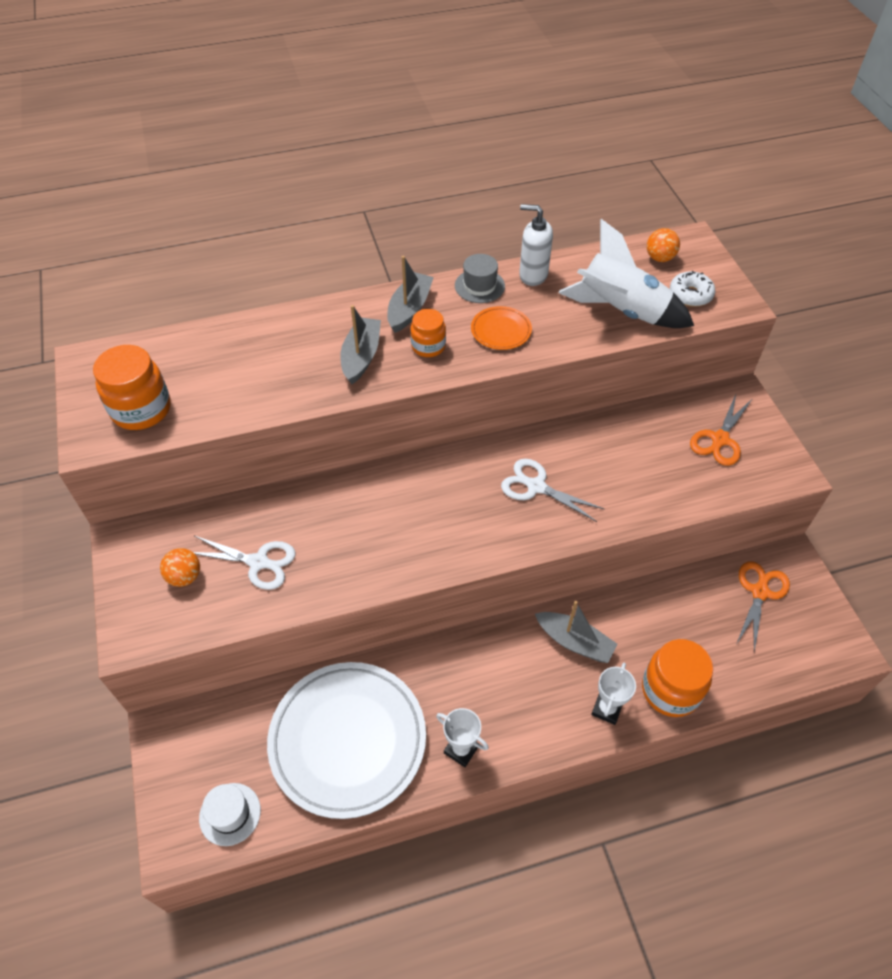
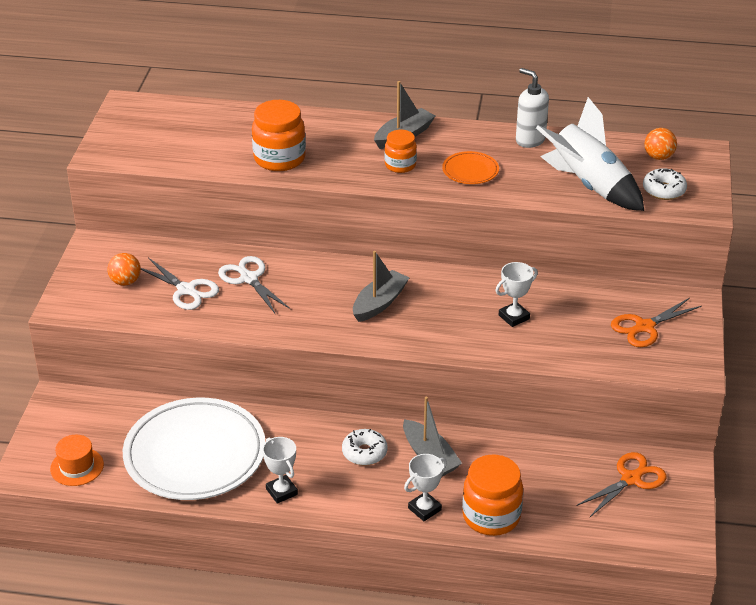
camera: 25 degrees right, 15 degrees down
(141, 409) = (148, 145): orange jar -> orange jar (279, 159)
(230, 814) = (77, 467): white hat -> orange hat
(361, 357) = (340, 157): grey boat -> grey boat (379, 303)
(479, 286) = (476, 135): grey hat -> none
(512, 664) = (364, 453): none -> white donut
(536, 487) = (448, 310): white scissors -> white scissors (249, 279)
(600, 472) = (514, 317): none -> white trophy

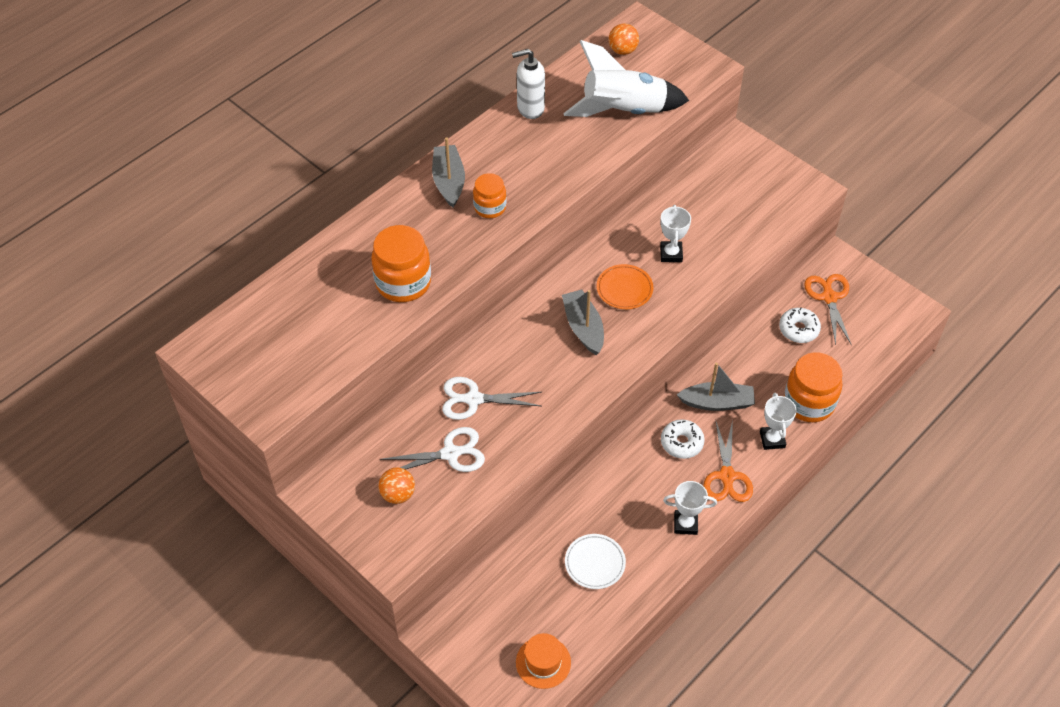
camera: 55 degrees left, 15 degrees up
(195, 454) = (595, 563): white plate -> white plate, size x0.43
(470, 171) = (539, 168): orange plate -> orange plate (624, 289)
(645, 327) = (744, 186): orange scissors -> orange scissors (727, 476)
(664, 190) = (668, 74): white donut -> white donut (798, 329)

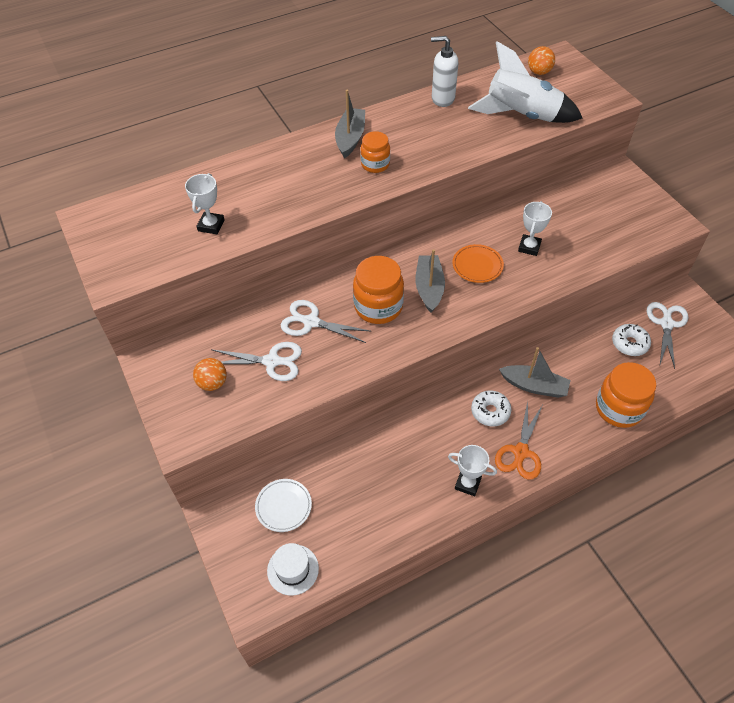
camera: 20 degrees right, 0 degrees up
(403, 282) = (276, 205): orange jar -> orange jar (378, 307)
(543, 662) = (293, 569): orange hat -> white hat
(595, 563) = (374, 494): white plate -> white plate (283, 506)
(772, 439) = (573, 431): white trophy -> white trophy (211, 225)
(829, 297) = (666, 324): orange scissors -> white scissors

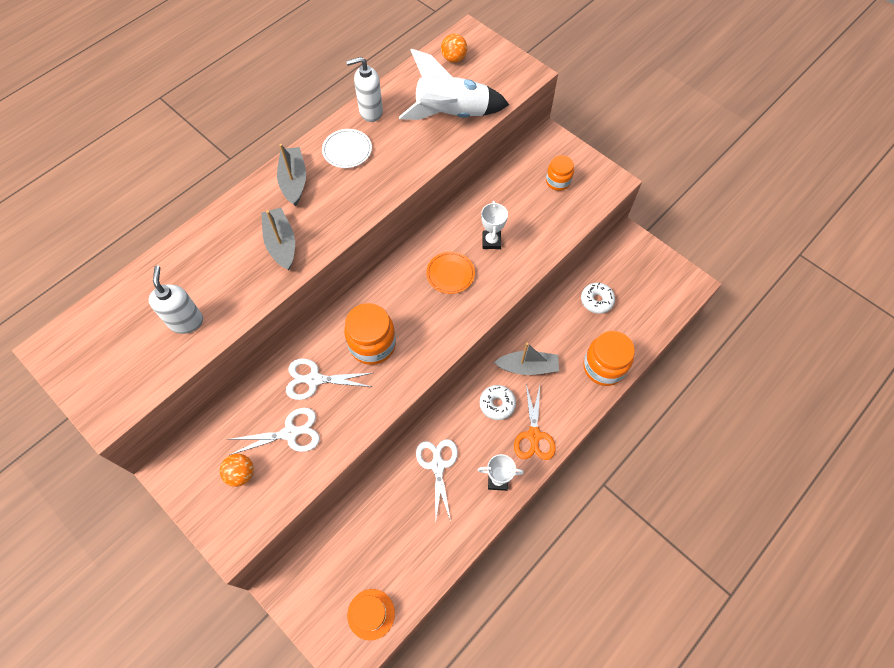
camera: 20 degrees left, 10 degrees up
(211, 225) = (186, 321): white trophy -> white soap dispenser
(283, 506) = (343, 557): white plate -> white plate (347, 150)
(293, 569) = (371, 614): white hat -> orange hat
(375, 164) = (328, 206): orange jar -> orange jar (558, 181)
(429, 288) = (413, 311): grey boat -> grey boat (281, 244)
(666, 324) = (622, 272): white scissors -> white scissors (438, 465)

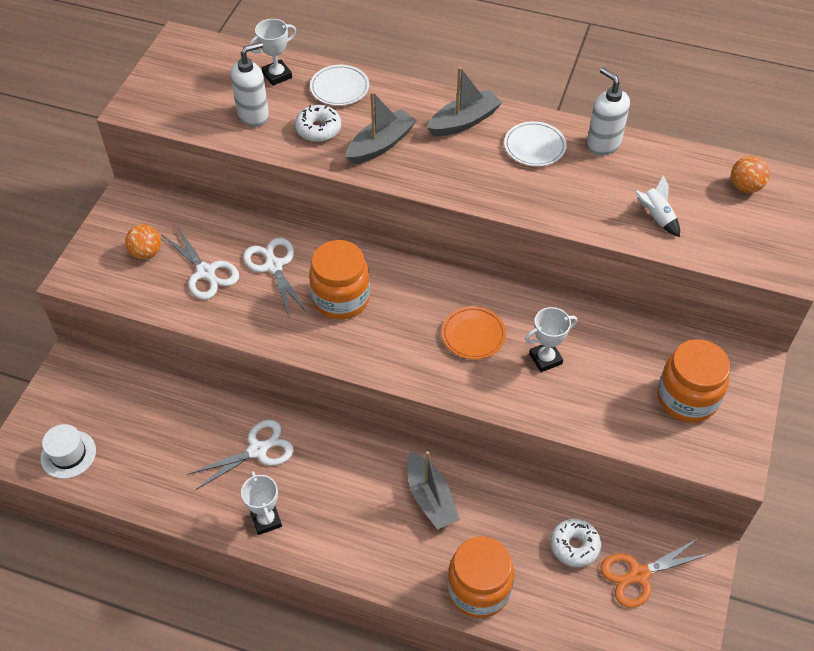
camera: 65 degrees right, 10 degrees down
(151, 287) = (277, 75): none -> white trophy
(200, 247) = (339, 88): none -> white plate
(371, 614) = (68, 454): orange hat -> white hat
(451, 114) = (656, 217): white rocket -> white rocket, size x0.42
(497, 404) = (363, 482): white donut -> white donut (318, 129)
(534, 435) = (342, 539): orange scissors -> orange scissors (639, 574)
(558, 181) = (687, 398): orange jar -> orange jar, size x1.65

